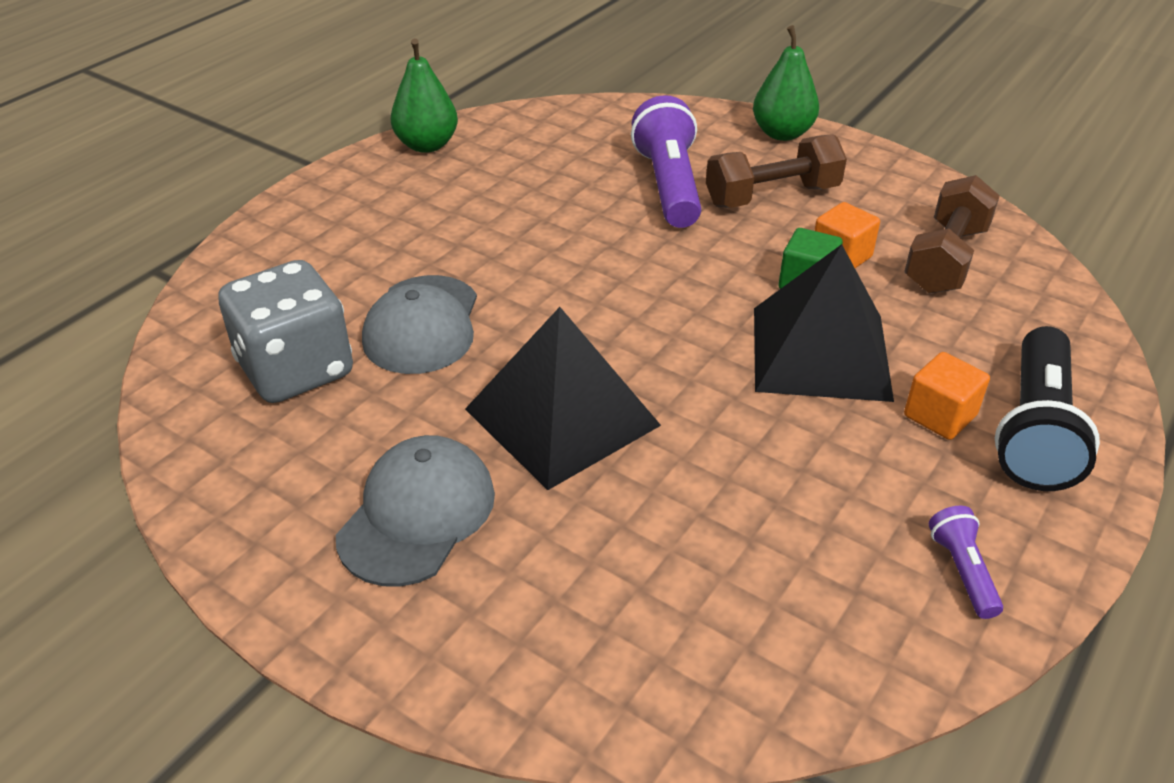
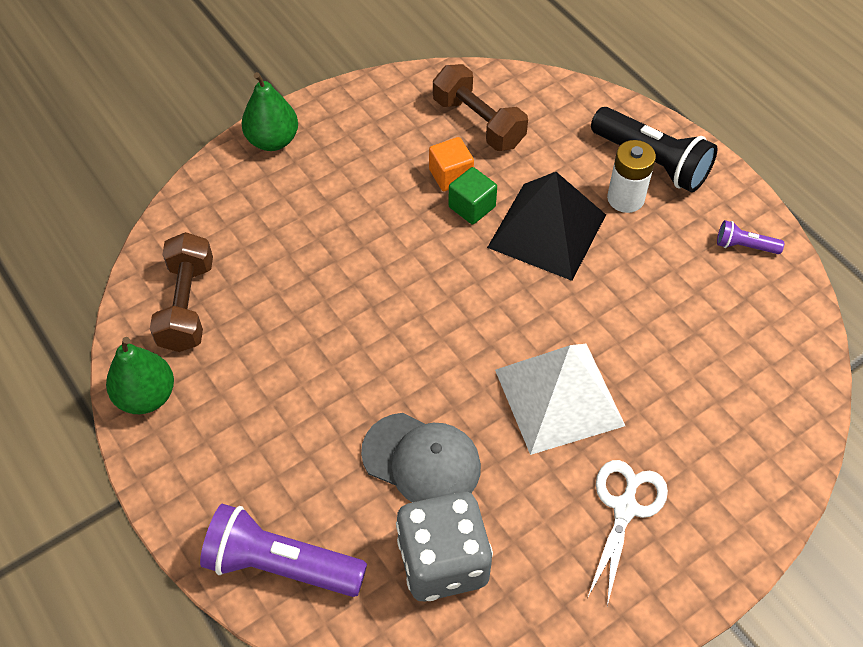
camera: 70 degrees left, 15 degrees up
(417, 514) = (625, 508): grey cap -> white scissors
(561, 417) = (559, 397): black pyramid -> white pyramid
(668, 185) = (309, 240): purple flashlight -> purple flashlight (281, 565)
(772, 196) = (357, 183): brown dumbbell -> brown dumbbell (187, 305)
(939, 416) = (625, 198): orange cube -> white battery

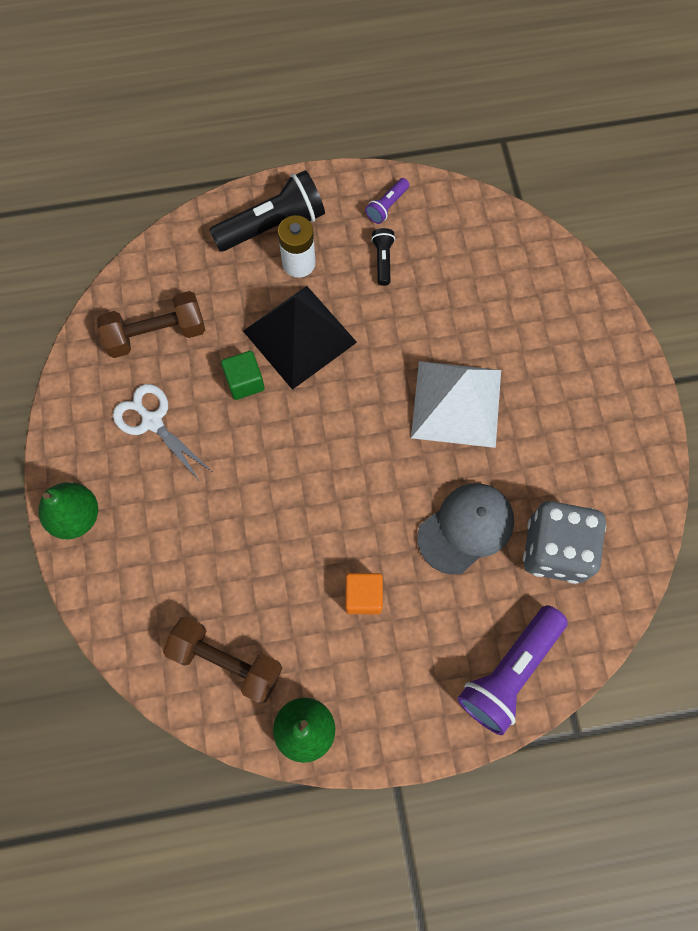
camera: 65 degrees left, 15 degrees up
(450, 175) = (202, 383): orange cube -> orange cube (363, 596)
(625, 508) = (565, 404): white scissors -> white scissors (152, 421)
(679, 267) = (383, 260): none -> black flashlight

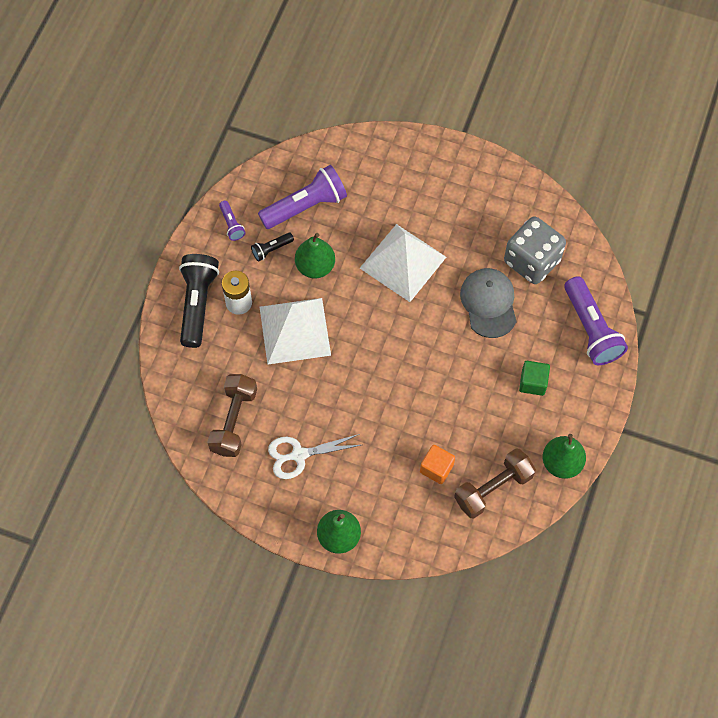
camera: 60 degrees left, 5 degrees down
(244, 382) = (306, 382): green cube -> green cube (533, 382)
(299, 336) = (295, 331): black pyramid -> white pyramid
(363, 596) = (497, 386): orange cube -> orange cube (436, 468)
(383, 260) = (271, 249): black flashlight -> black flashlight turned 60 degrees counterclockwise
(391, 315) = (315, 266): none -> green pear
(458, 265) = (305, 206): none -> purple flashlight

